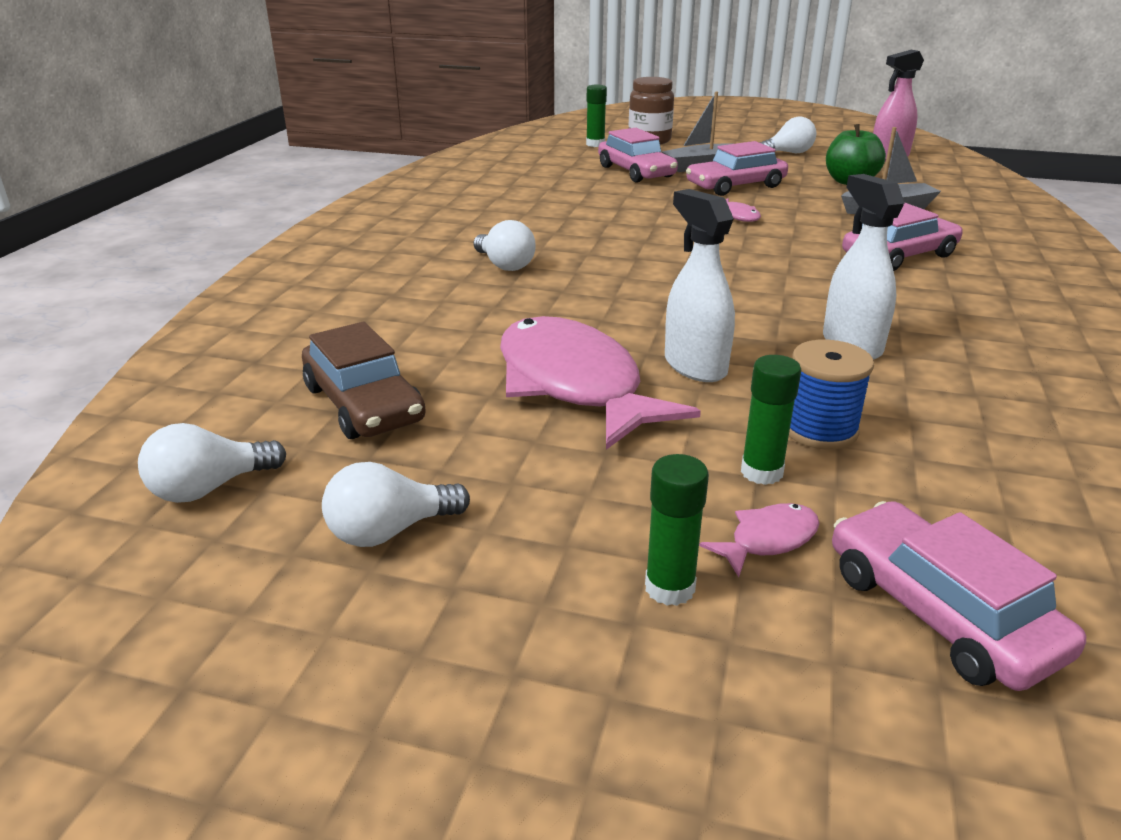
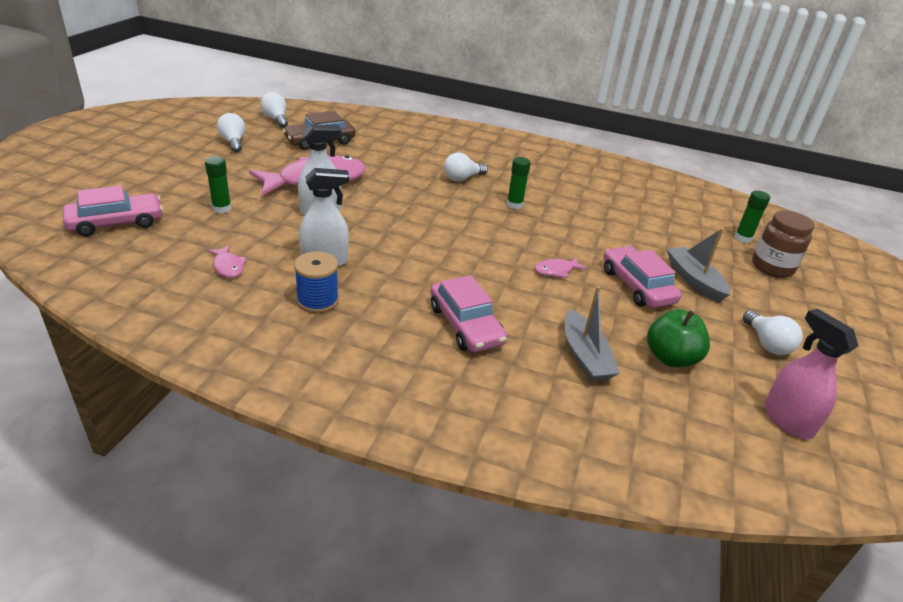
camera: 90 degrees right, 5 degrees up
(636, 172) = (663, 245): pink car -> none
(669, 588) = (169, 180): green glue stick -> green glue stick (514, 205)
(768, 540) = (179, 201): pink fish -> pink fish (228, 266)
(819, 429) = (245, 229): blue spool -> blue spool (317, 300)

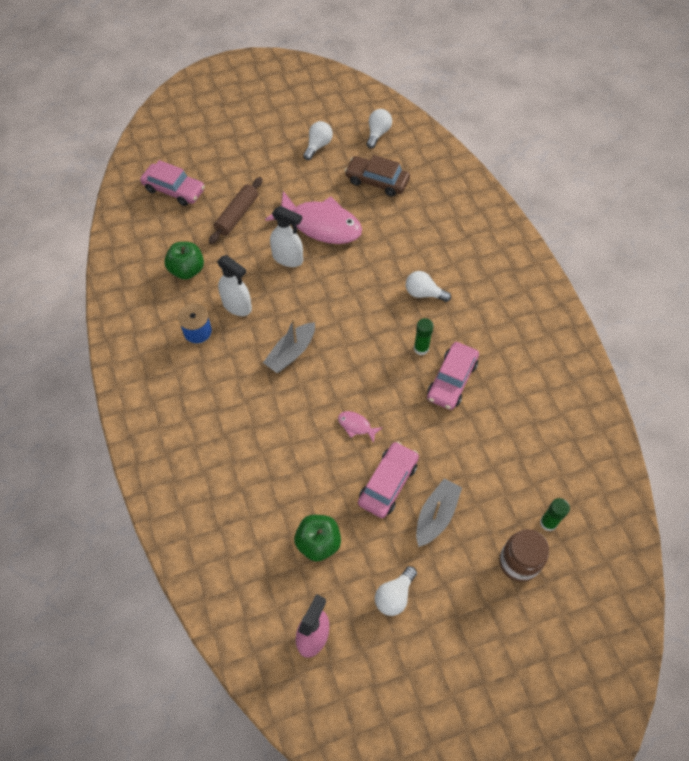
camera: 55 degrees right, 25 degrees up
(222, 209) = (237, 215): green glue stick -> brown rolling pin
(228, 266) = (187, 270): pink fish -> green apple
(465, 325) = (245, 416): pink car -> pink car (452, 380)
(585, 356) = (274, 494): grey boat -> grey boat (291, 353)

